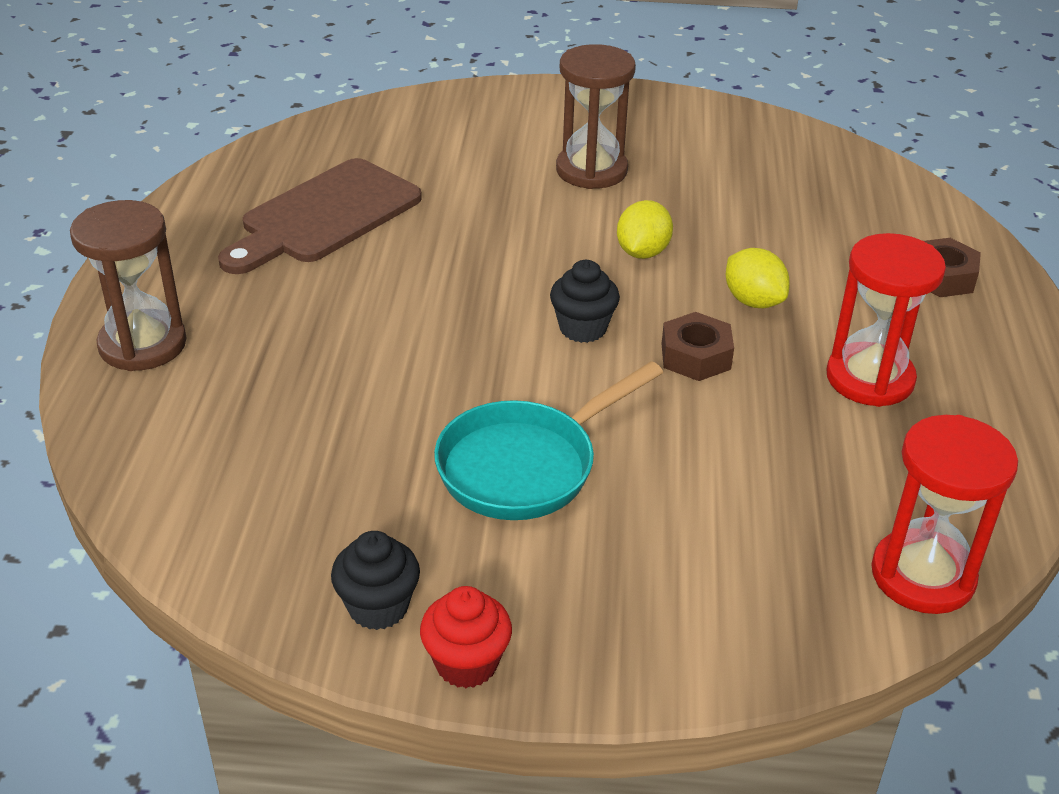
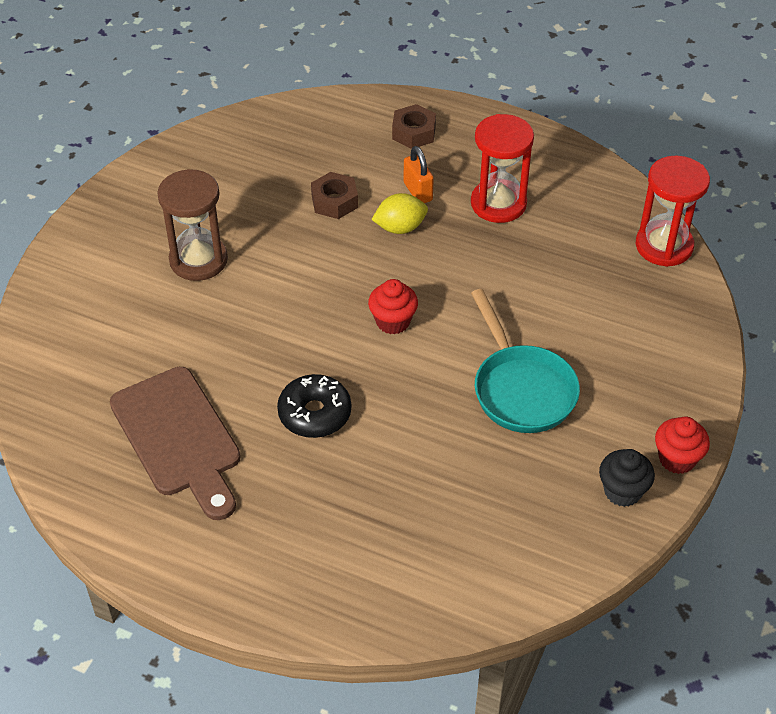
camera: 70 degrees left, 10 degrees up
(143, 344) = (304, 585): brown hourglass -> none
(400, 299) = (314, 413): none -> black donut
(583, 328) = (393, 321): black cupcake -> red cupcake
(642, 252) = (319, 264): yellow lemon -> none
(695, 356) = (446, 275): brown nut -> brown nut (334, 201)
(832, 302) = (418, 192): none -> orange padlock

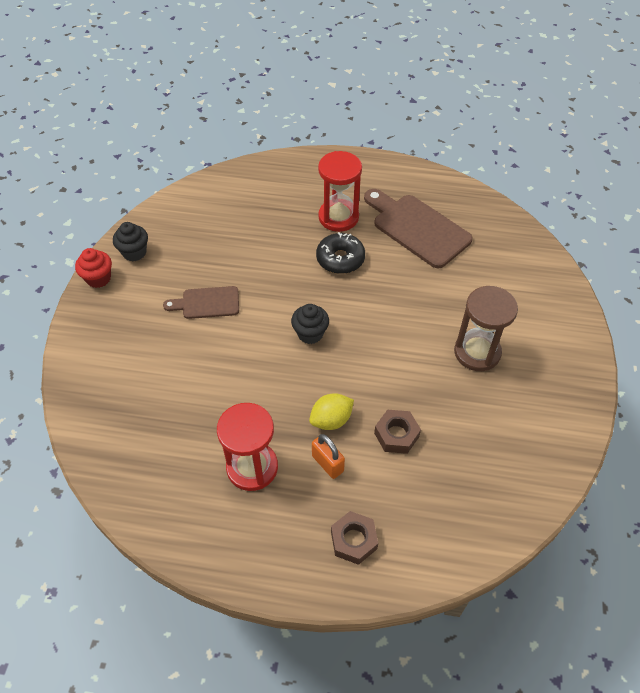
camera: 165 degrees right, 5 degrees up
(393, 321) = (310, 333): red cupcake -> black cupcake
(521, 389) = (207, 303): turquoise pan -> brown cutting board
(664, 246) = (100, 454): red hourglass -> red hourglass (338, 217)

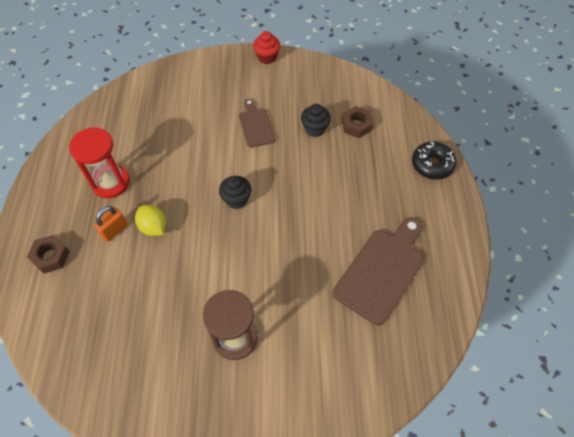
camera: 80 degrees right, 5 degrees up
(134, 252) = (297, 71): black cupcake -> black cupcake (315, 129)
(338, 217) = (376, 201): red hourglass -> none
(340, 259) = (324, 210): black donut -> black donut (432, 164)
(396, 435) = (142, 276): brown nut -> brown nut (356, 125)

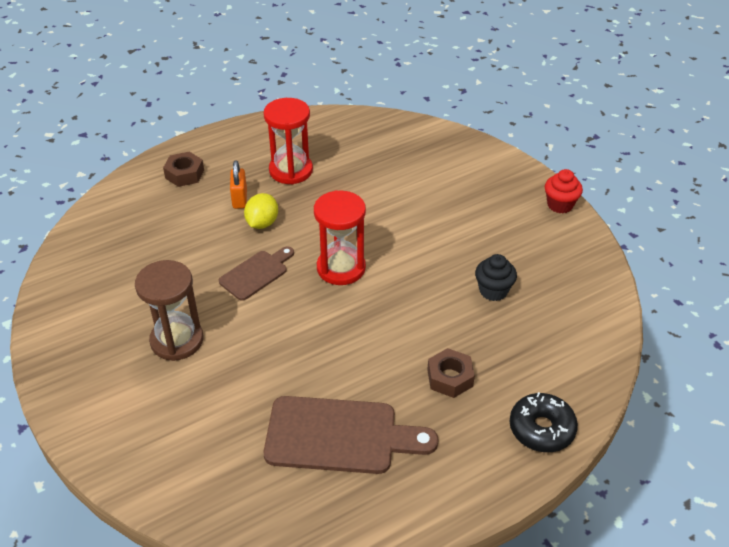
camera: 60 degrees right, 15 degrees down
(114, 230) = (240, 199): orange padlock -> orange padlock turned 75 degrees clockwise
(236, 200) = (341, 268): black cupcake -> red hourglass
(256, 125) = (452, 239): brown cutting board -> brown cutting board (256, 273)
(356, 125) = (535, 326): brown nut -> brown nut (450, 378)

